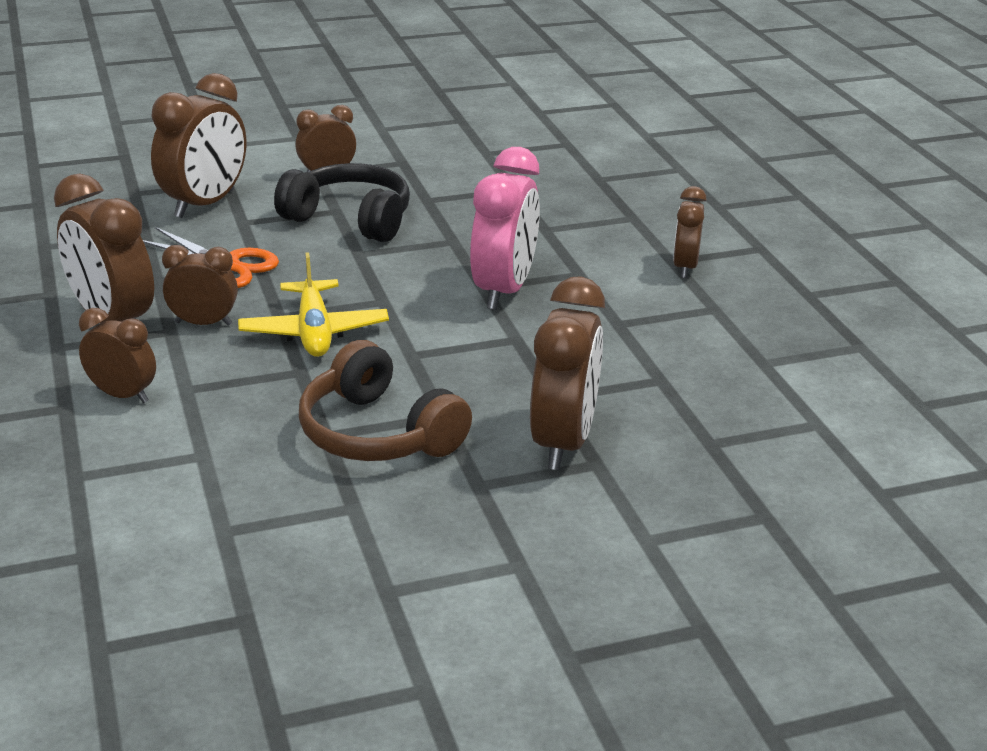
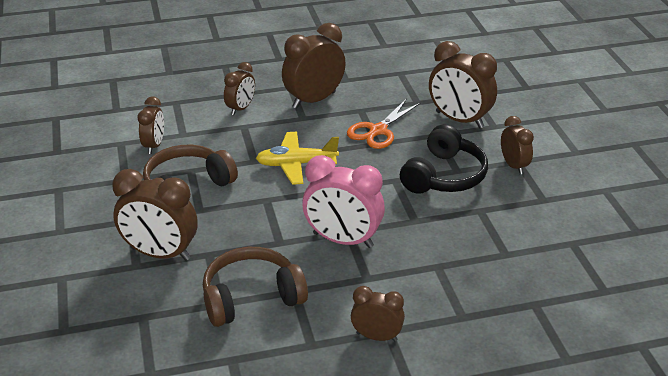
camera: 95 degrees right, 5 degrees up
(203, 323) = (309, 127): brown clock -> brown clock (154, 145)
(642, 354) = (251, 297): none -> brown headphones

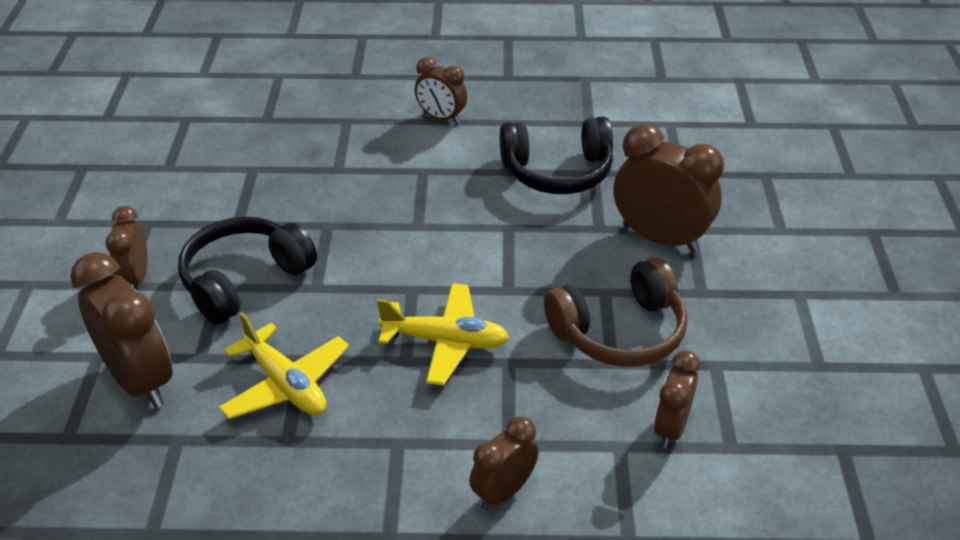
camera: 165 degrees left, 5 degrees up
(251, 297) = (557, 172): brown headphones -> black headphones
(314, 100) = (358, 486): brown clock -> none
(343, 240) = (429, 216): pink clock -> none
(378, 130) = (285, 384): orange scissors -> yellow plane

